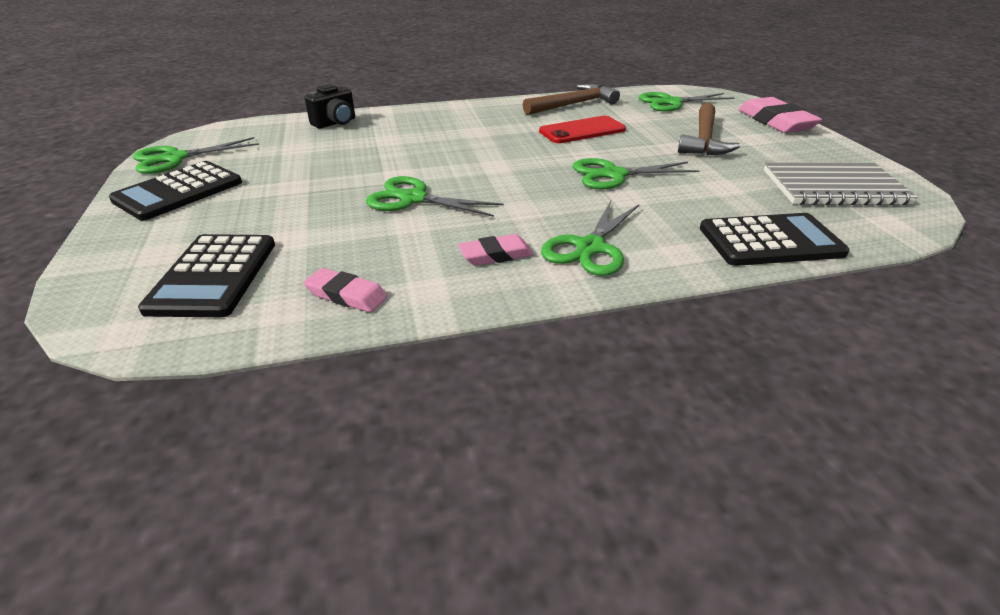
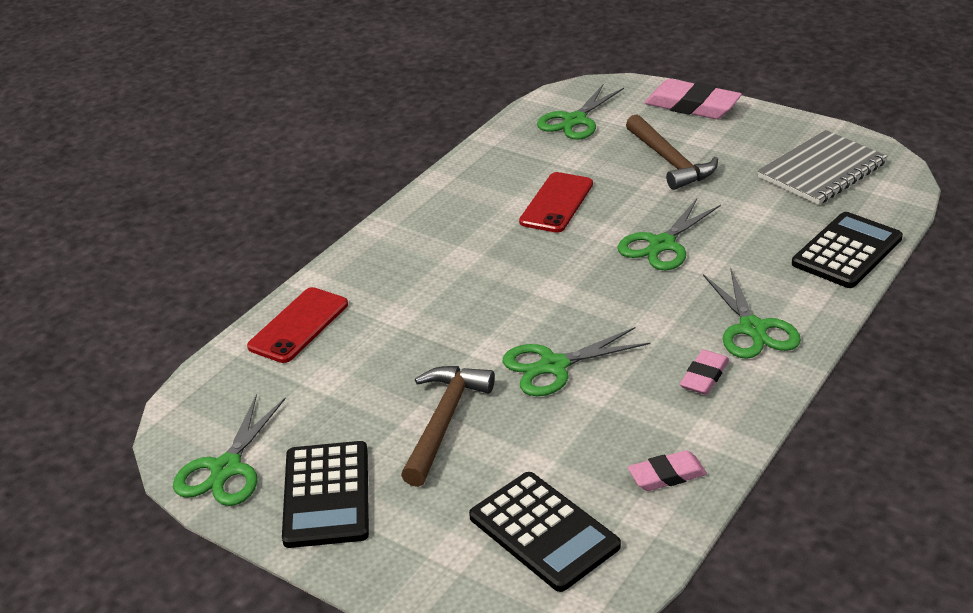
camera: 40 degrees left, 0 degrees up
(335, 123) = (298, 325): black camera -> red phone
(573, 104) = (491, 169): brown hammer -> brown hammer (443, 422)

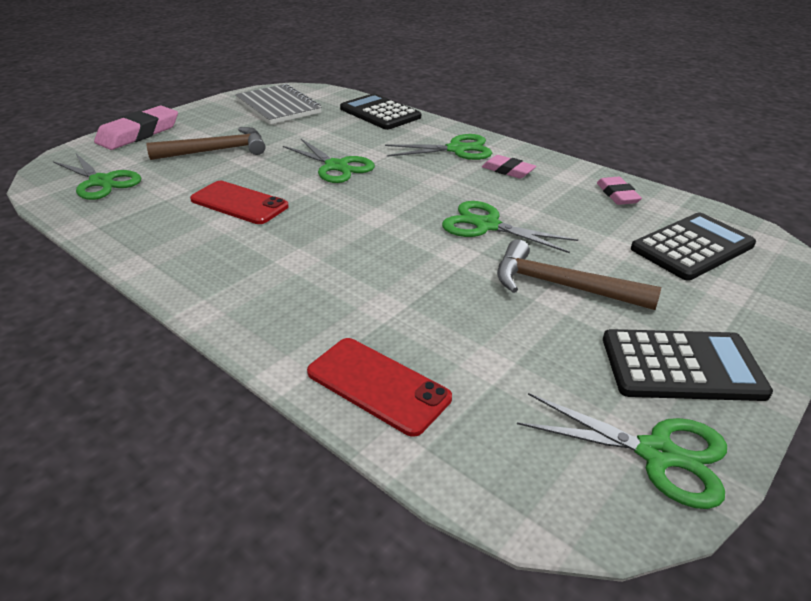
camera: 85 degrees left, 0 degrees up
(553, 366) = (487, 225): green scissors -> green scissors turned 135 degrees clockwise

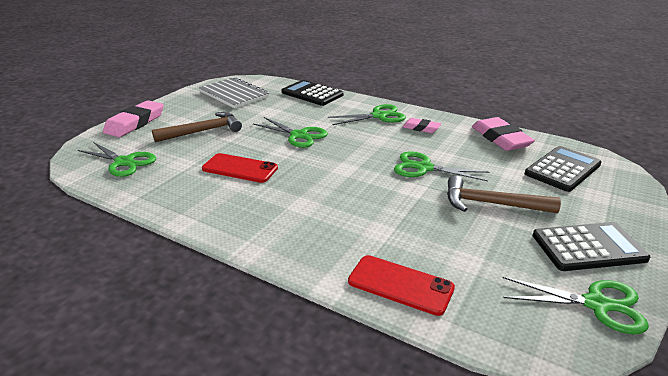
camera: 10 degrees left, 5 degrees down
(617, 194) = (500, 138): pink eraser -> pink eraser, size x1.75

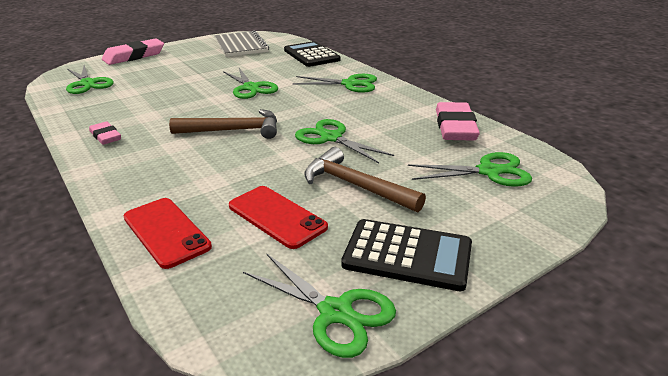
camera: 25 degrees right, 0 degrees up
(203, 131) = (176, 71): brown hammer -> brown hammer (233, 130)
(240, 168) = (165, 105): red phone -> red phone (276, 216)
(421, 128) = (378, 102): pink eraser -> pink eraser (105, 136)
(562, 169) = (488, 171): black calculator -> green scissors

